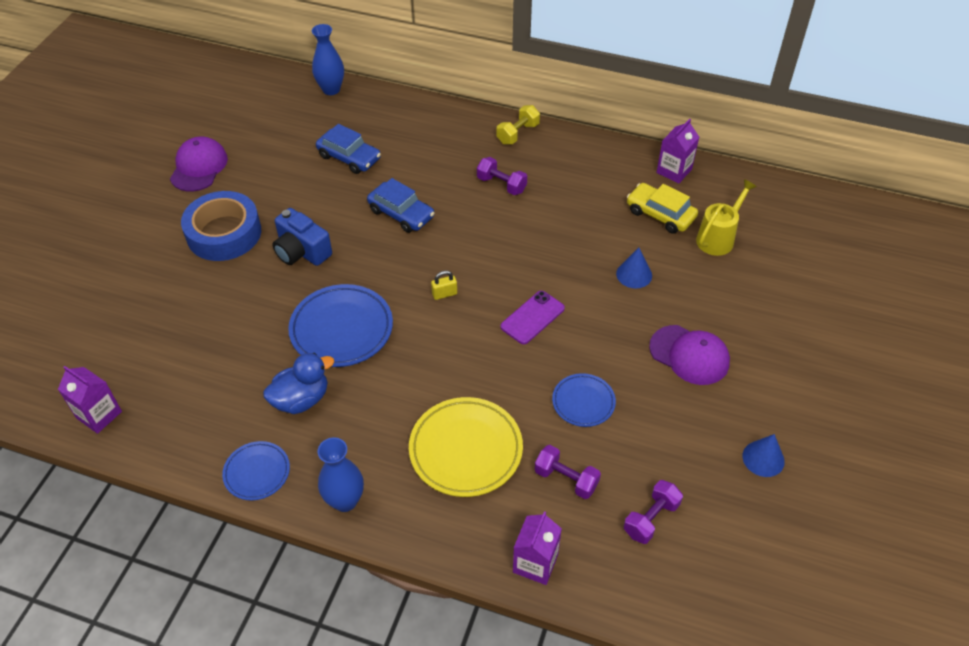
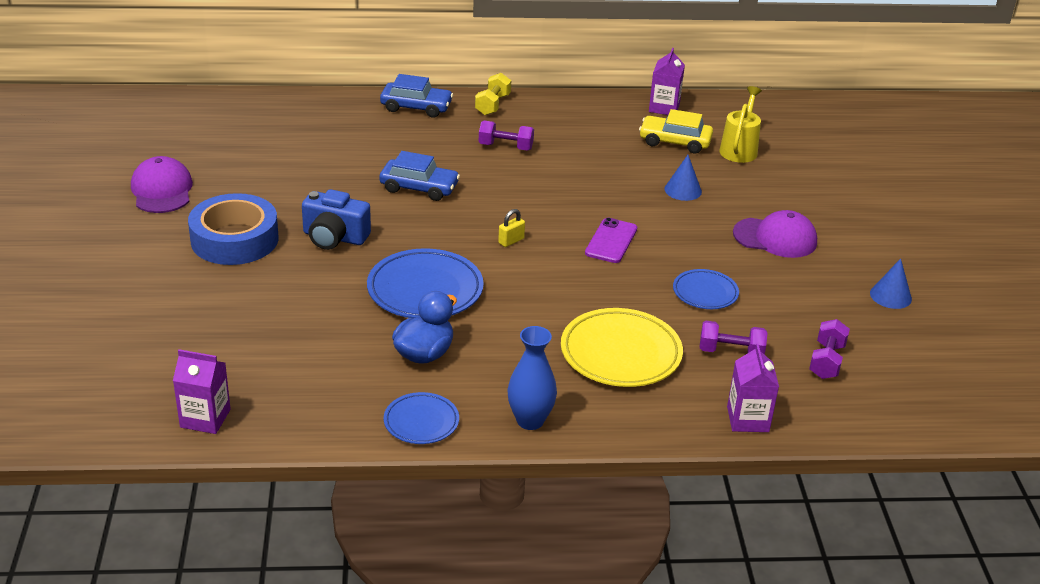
camera: 25 degrees left, 15 degrees down
(331, 89) = (266, 102): blue vase -> none
(349, 157) = (329, 153): blue car -> blue car (416, 107)

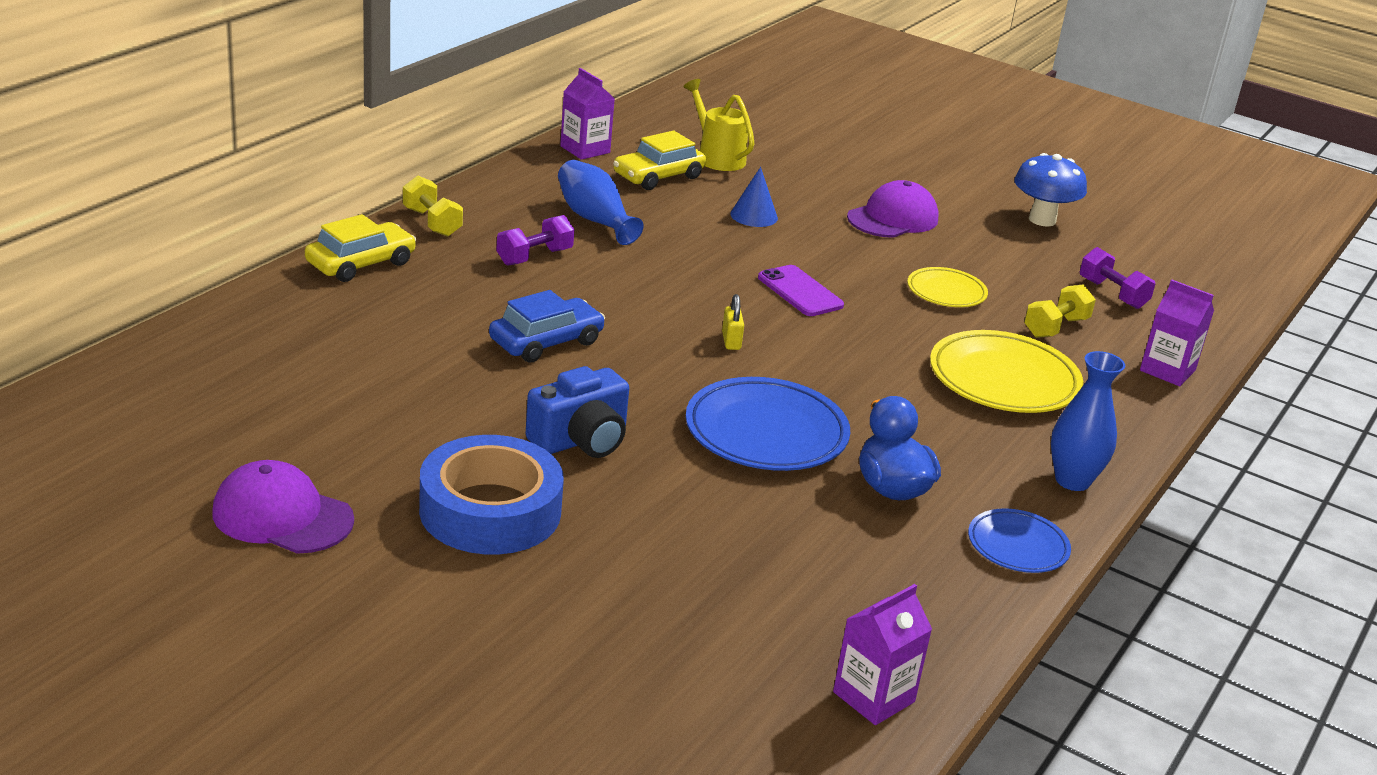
camera: 55 degrees left, 5 degrees down
(416, 107) = (361, 263): blue car -> yellow car
(582, 145) = (594, 219): none -> blue vase
(705, 293) = (946, 292): blue plate -> yellow plate
(730, 352) = (1056, 327): purple dumbbell -> yellow dumbbell
(890, 296) = (1042, 220): blue cone -> blue mushroom

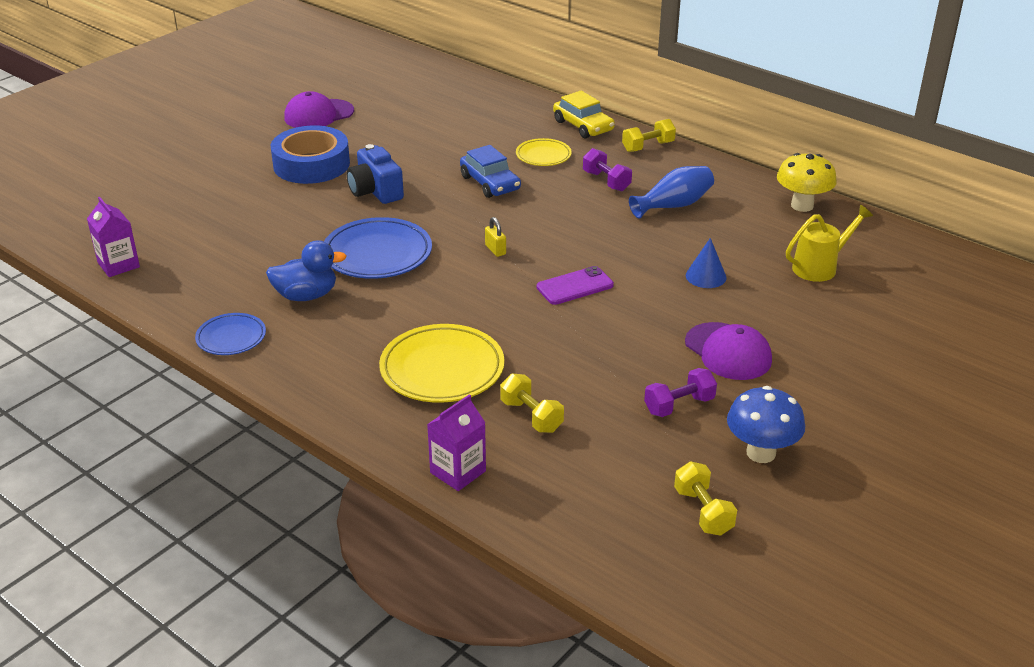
camera: 100 degrees right, 5 degrees up
(282, 516) = (318, 114): purple cap -> purple cap turned 150 degrees counterclockwise
(585, 149) = (802, 205): purple carton -> yellow mushroom
(658, 176) = (765, 236): yellow car -> none
(731, 341) = (495, 250): yellow padlock -> yellow padlock turned 60 degrees clockwise
(946, 292) = (587, 362): yellow plate -> yellow plate (543, 155)
(1072, 480) = (300, 378): blue vase -> none
(1112, 294) = (603, 469): purple dumbbell -> purple dumbbell (679, 405)
(1137, 252) = (703, 511): none -> yellow dumbbell

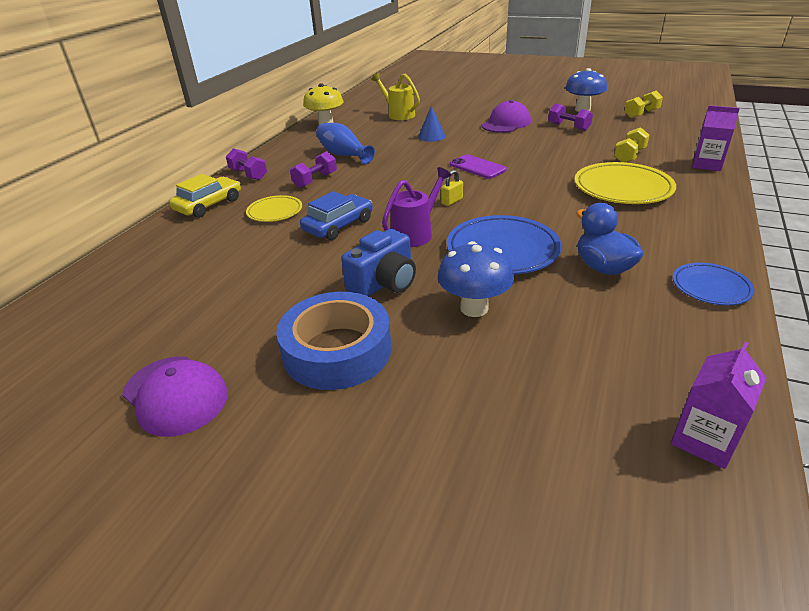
camera: 105 degrees left, 0 degrees up
(309, 221) = (474, 308): none -> blue mushroom
(443, 218) = (416, 233): none -> purple watering can
(648, 147) = (248, 175): yellow dumbbell -> purple dumbbell

